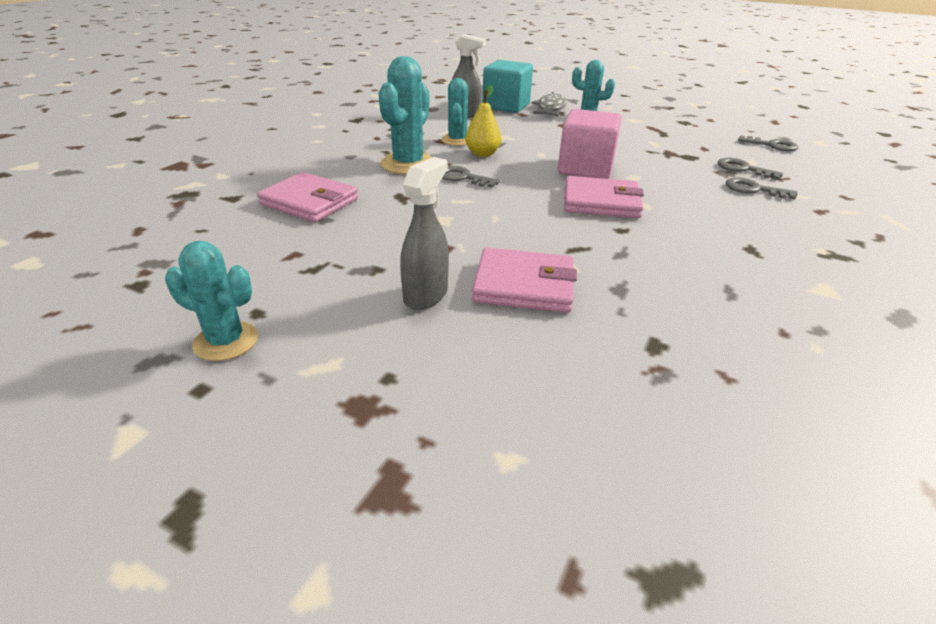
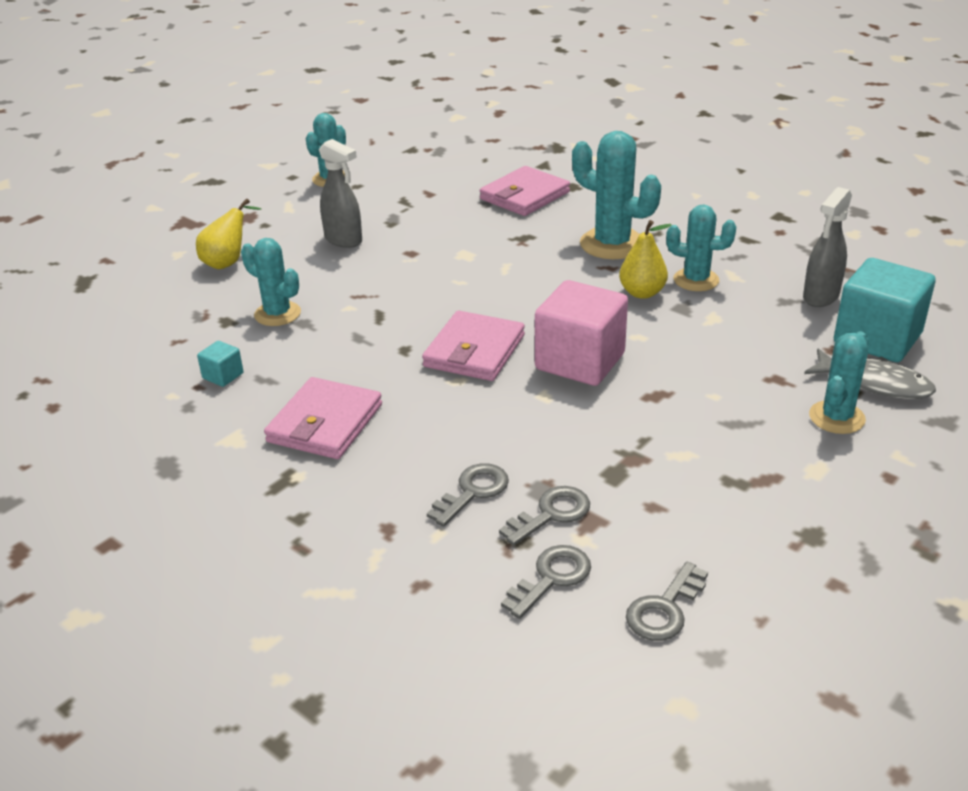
camera: 105 degrees right, 0 degrees up
(463, 178) = (565, 273): grey key -> grey key (551, 578)
(515, 385) = (228, 262): none -> yellow pear
(524, 285) = (334, 280): pink wallet -> pink wallet (325, 423)
(615, 309) = (277, 314): none -> turquoise cactus
(752, 319) = (223, 376): none -> turquoise cube

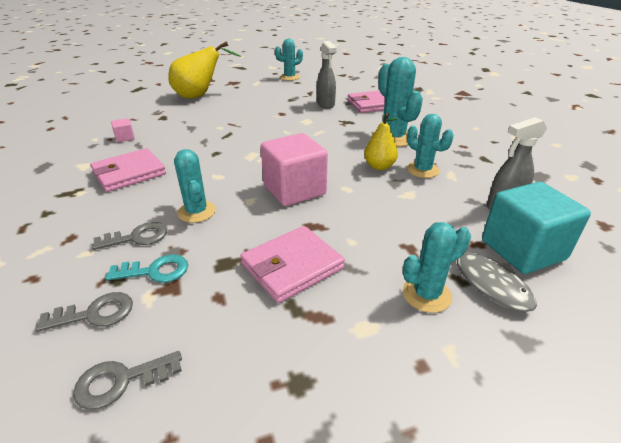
camera: 30 degrees right, 0 degrees up
(223, 376) = (125, 138): turquoise cube -> pink cube
(228, 262) = (200, 96): yellow pear -> yellow pear, size x1.69
(277, 314) = (186, 121): turquoise cactus -> turquoise cactus (196, 212)
(344, 240) = (259, 100): grey spray bottle -> grey spray bottle (326, 104)
(474, 351) = (247, 165): pink wallet -> pink wallet (292, 266)
(551, 514) = (155, 271): grey key -> turquoise key

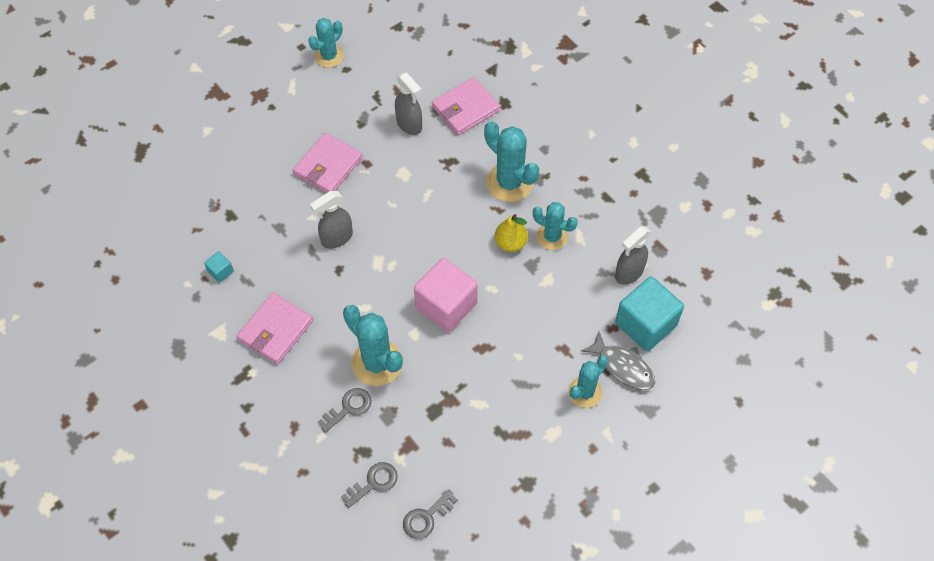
camera: 20 degrees left, 25 degrees up
(125, 138) = (220, 271): pink cube -> turquoise cube
(155, 271) = (388, 435): turquoise key -> none
(196, 212) = (377, 363): turquoise cactus -> turquoise cactus, size x1.53
(200, 96) = (240, 148): yellow pear -> none
(229, 139) = (336, 238): none -> grey spray bottle
(292, 266) = (484, 397): pink wallet -> pink wallet (328, 166)

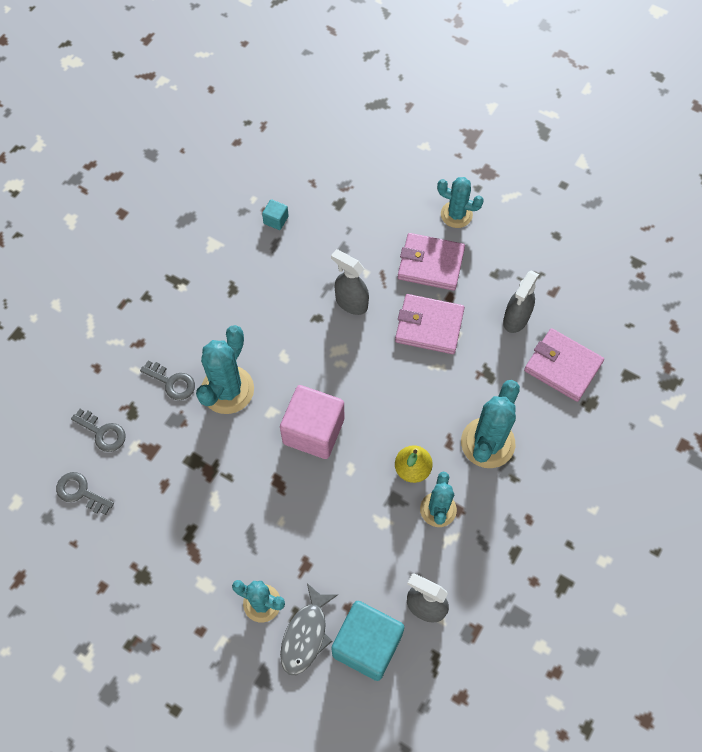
camera: 70 degrees right, 5 degrees up
(275, 330) = (231, 289): pink wallet -> pink wallet (429, 326)
(329, 56) = (564, 214): turquoise cactus -> turquoise cactus (456, 214)

